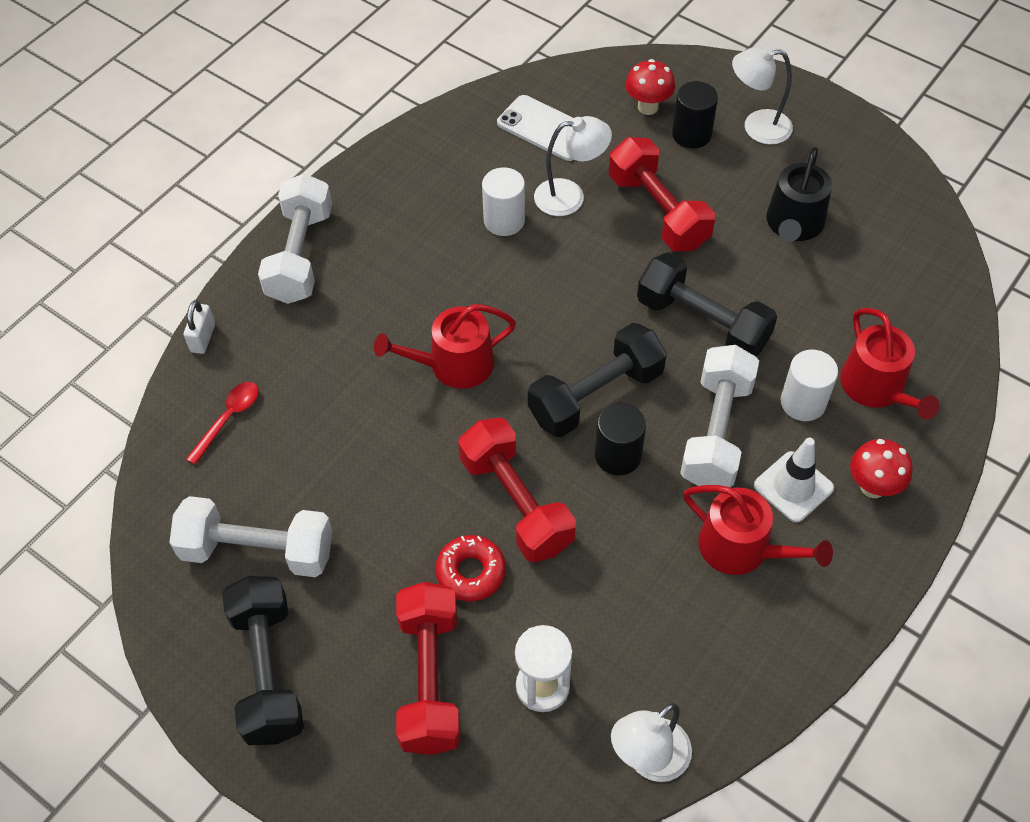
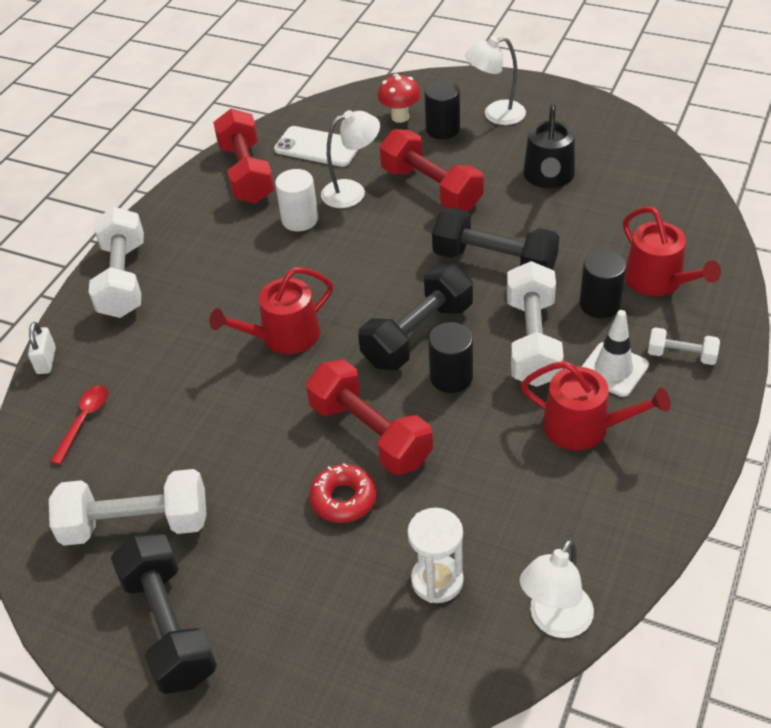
camera: 10 degrees left, 10 degrees down
(430, 679) = (329, 598): red dumbbell -> red dumbbell (246, 173)
(803, 402) = (600, 304): white cylinder -> black cylinder
(872, 487) = (681, 355): red mushroom -> white dumbbell

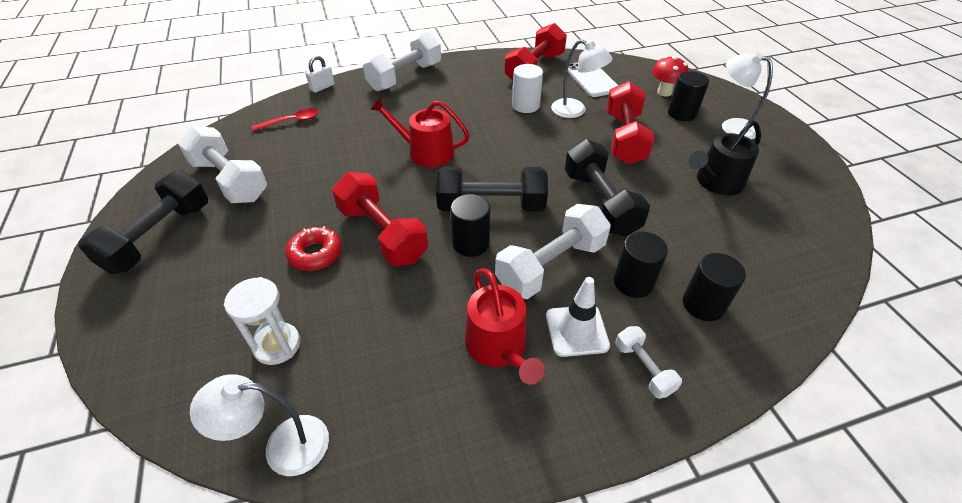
camera: 45 degrees right, 0 degrees up
(370, 433) = (382, 234): red dumbbell -> red dumbbell turned 45 degrees counterclockwise
(658, 281) = (703, 304): red watering can -> black cylinder

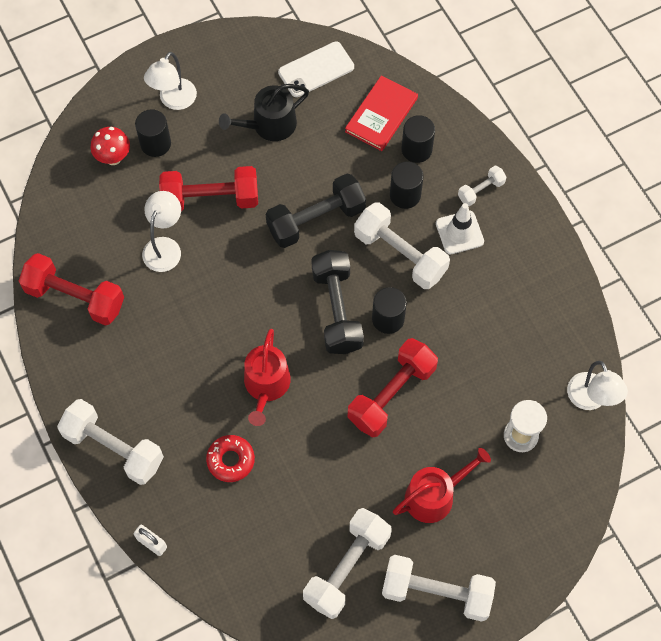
camera: 100 degrees left, 20 degrees up
(159, 237) = (436, 592): black dumbbell -> white dumbbell
(292, 121) = (232, 549): red spoon -> none
(315, 254) = (426, 443): red donut -> red donut (230, 460)
(499, 347) = (486, 282): red watering can -> red watering can (435, 495)
(525, 105) = (161, 299): white cylinder -> none
(591, 79) = (92, 232): white phone -> white phone (316, 70)
(716, 182) = (269, 125): black watering can -> black watering can turned 105 degrees clockwise
(750, 276) = (381, 115): none -> red book

